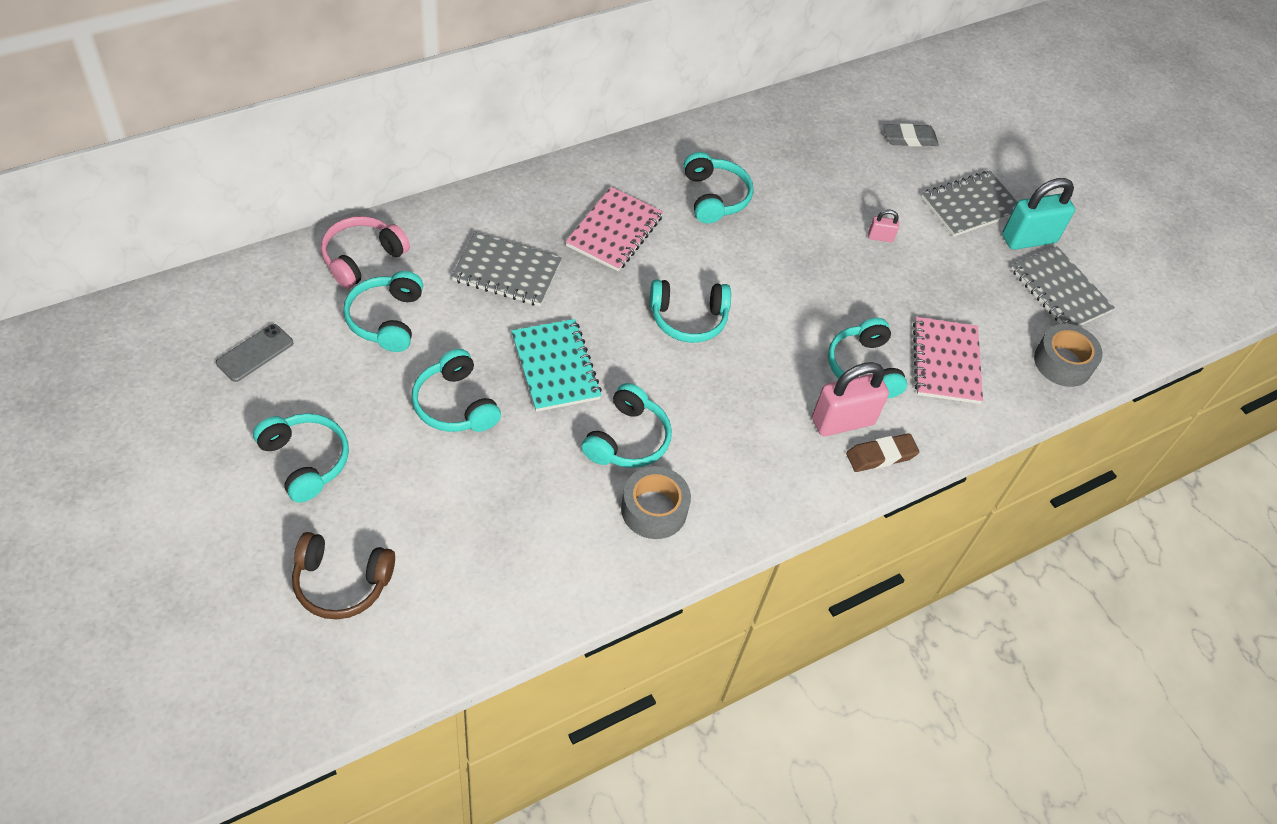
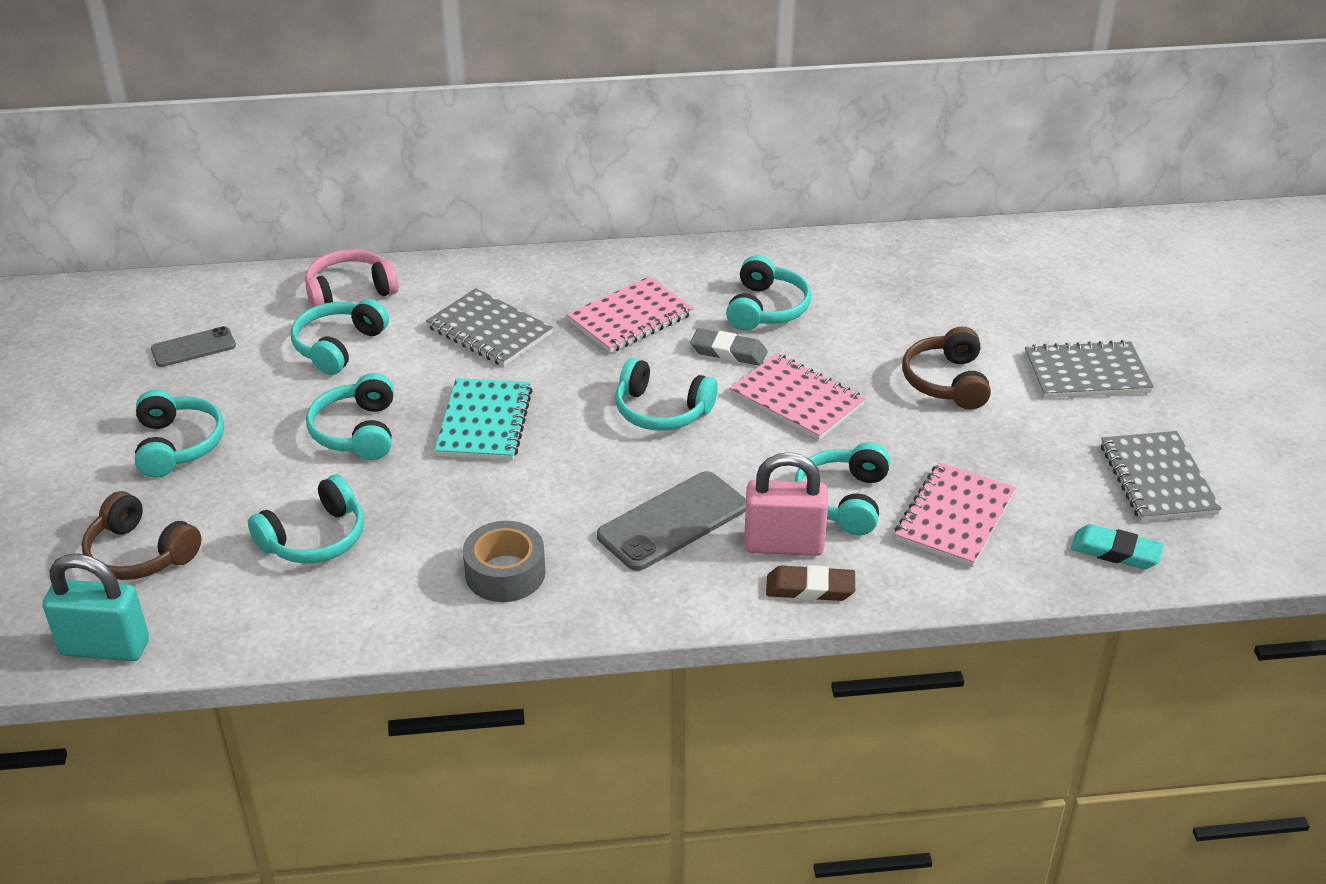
camera: 30 degrees right, 15 degrees down
(627, 439) = (519, 503): turquoise headphones -> turquoise headphones (315, 538)
(752, 423) = (673, 521): none -> grey phone
(783, 282) = (797, 400): none -> pink notebook
(880, 237) = (947, 382): pink padlock -> brown headphones
(909, 139) = (1046, 296): grey eraser -> grey eraser (728, 352)
(1028, 239) = (1146, 420): turquoise padlock -> turquoise padlock (105, 647)
(1063, 362) = (1115, 552): grey tape -> turquoise eraser

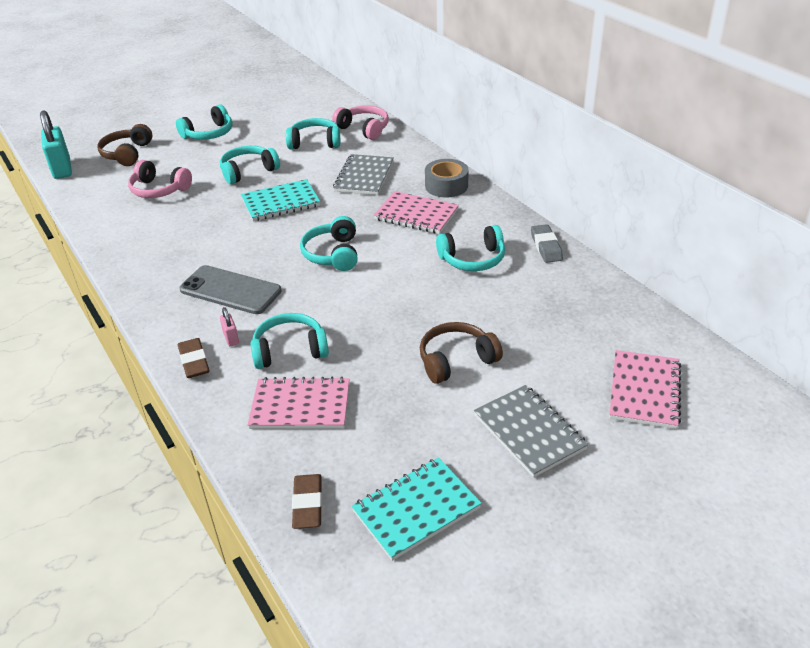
camera: 65 degrees right, 0 degrees up
(193, 347) = (285, 110): grey phone -> none
(315, 538) = (159, 190): turquoise headphones -> pink headphones
(505, 573) = (158, 250): grey tape -> grey tape (446, 186)
(728, 352) = (412, 259): grey eraser -> grey eraser (546, 247)
(783, 544) = (231, 338): pink padlock -> pink padlock, size x0.46
(797, 400) = (383, 300): pink notebook -> pink notebook (644, 391)
(1115, 552) = (308, 504): turquoise eraser -> brown eraser
(1157, 479) = (416, 509): grey notebook -> turquoise notebook

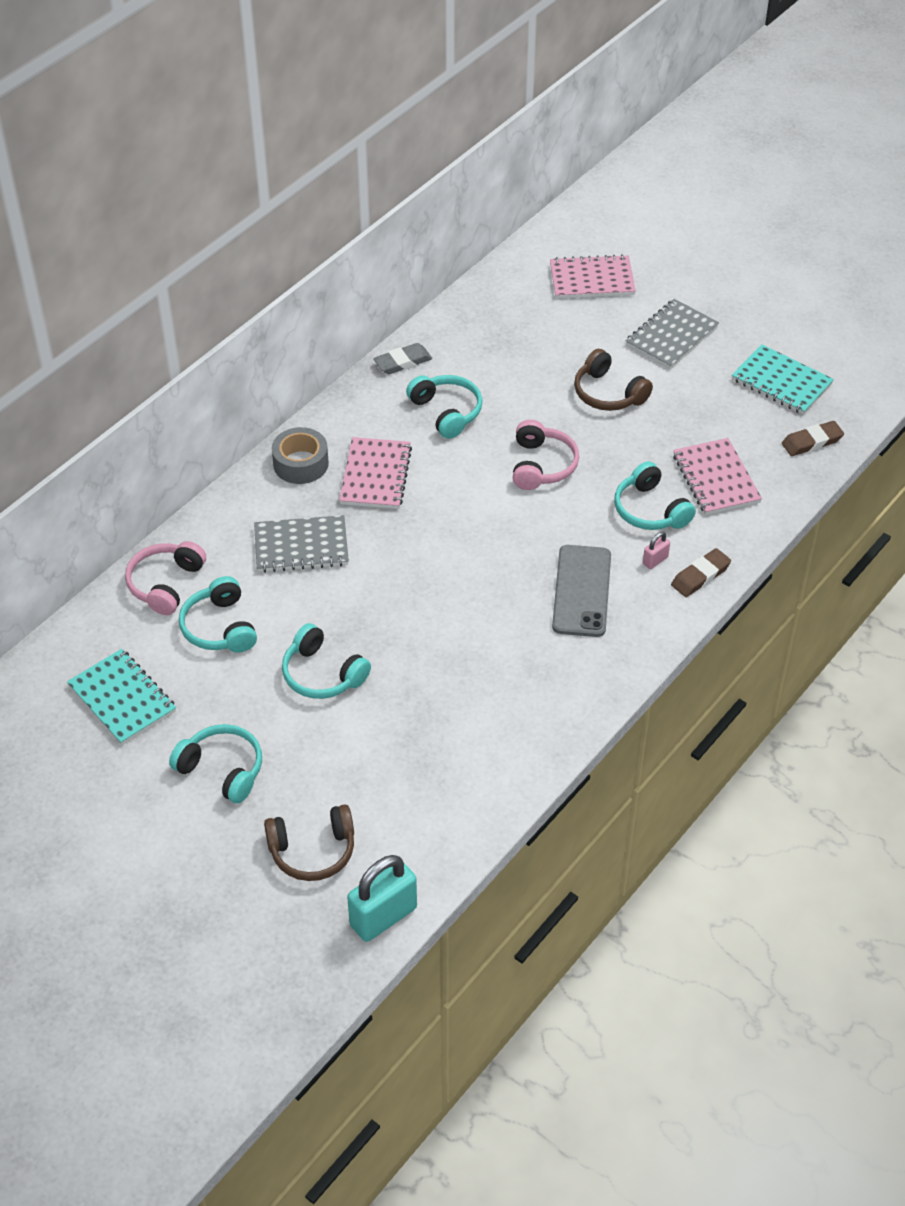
camera: 110 degrees left, 10 degrees up
(159, 190) = (401, 757): pink headphones -> pink headphones (541, 465)
(281, 202) = (390, 610): turquoise notebook -> turquoise notebook (122, 699)
(333, 254) = (481, 526): turquoise headphones -> none

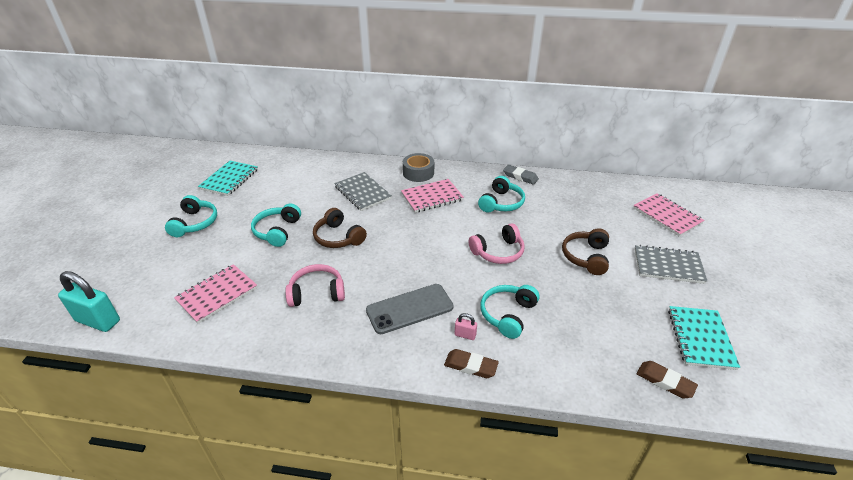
camera: 60 degrees right, 10 degrees down
(166, 584) = (309, 165): pink headphones -> pink headphones (317, 293)
(220, 627) = (291, 189): turquoise headphones -> none
(312, 851) = (145, 274): brown headphones -> brown headphones (338, 237)
(716, 479) = (569, 338): pink notebook -> pink notebook (217, 294)

